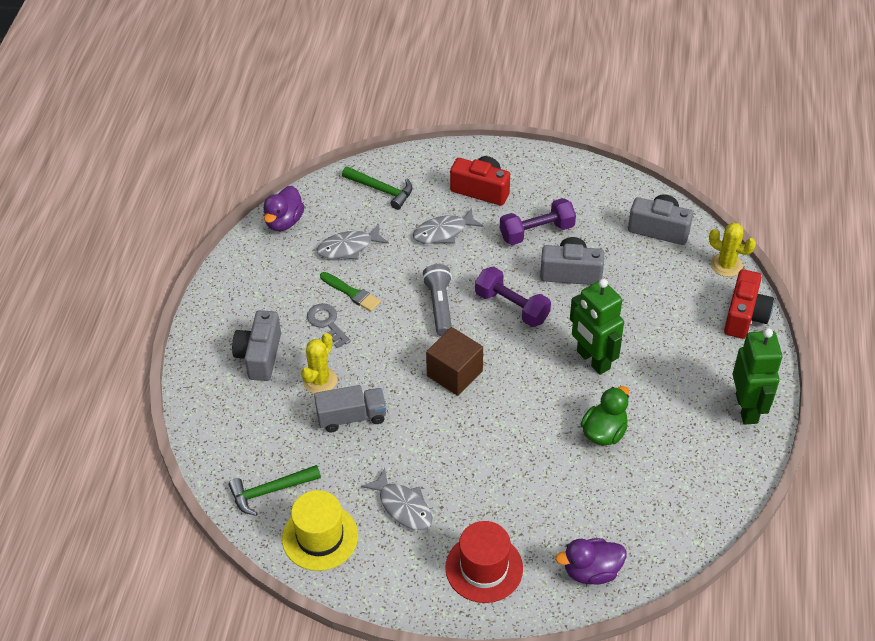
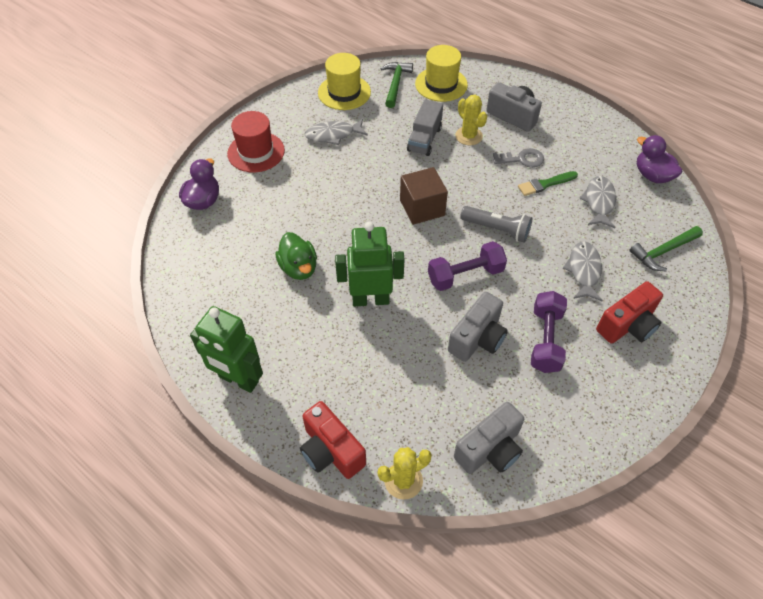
camera: 120 degrees right, 5 degrees up
(243, 445) = (441, 84): none -> yellow hat

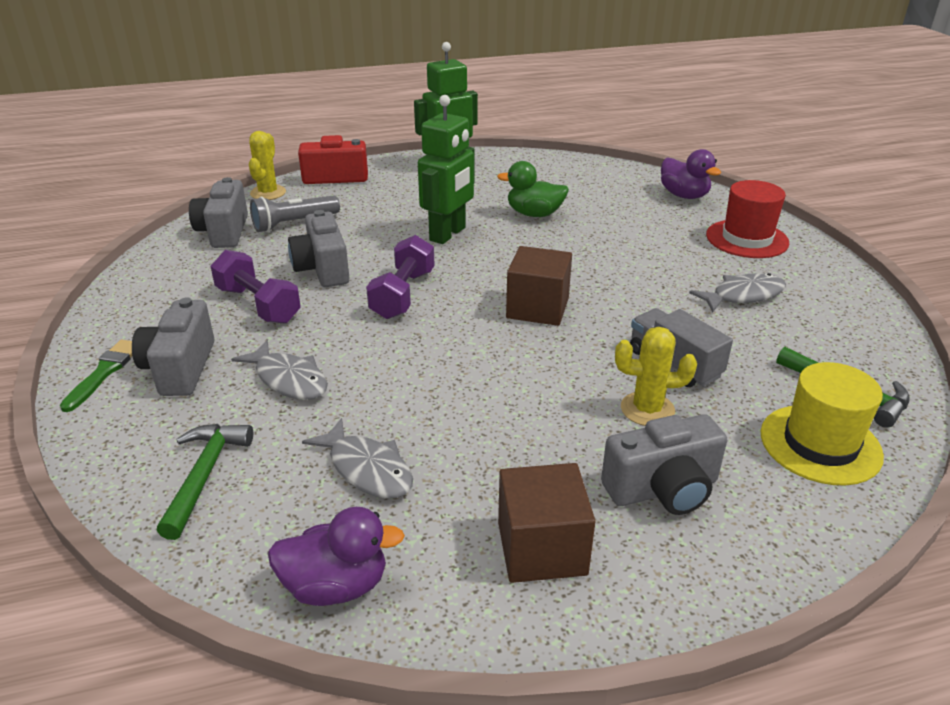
camera: 125 degrees right, 20 degrees down
(333, 135) = (743, 295): grey fish -> grey fish turned 45 degrees clockwise
(344, 92) = (847, 336): yellow hat -> none
(497, 229) = (437, 346): grey flashlight -> grey flashlight (294, 223)
(522, 159) = (541, 438): grey key -> none
(545, 184) = (465, 432): green brush -> green brush (104, 372)
(576, 134) = (541, 548): none -> brown cube
(627, 325) = (180, 368): red camera -> grey camera

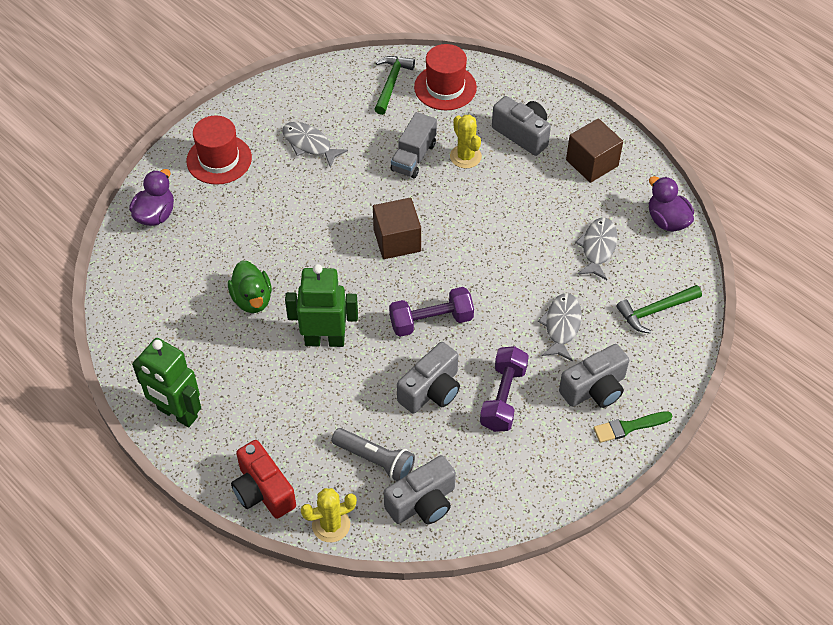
camera: 120 degrees left, 20 degrees up
(820, 444) = (445, 87): yellow hat -> red hat

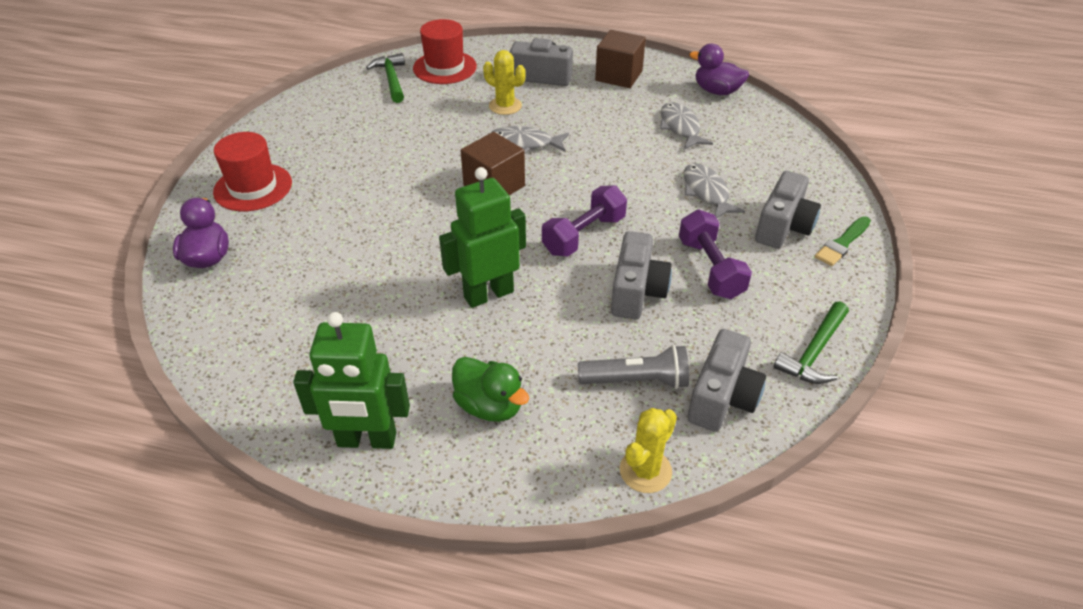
camera: 30 degrees left, 10 degrees down
(252, 299) = (378, 290): green duck -> green duck (489, 406)
(263, 491) = (536, 474): red camera -> none
(309, 144) = (344, 145): grey fish -> grey fish (525, 143)
(413, 157) = (457, 121): grey truck -> none
(655, 311) = (772, 152): green hammer -> green hammer (814, 352)

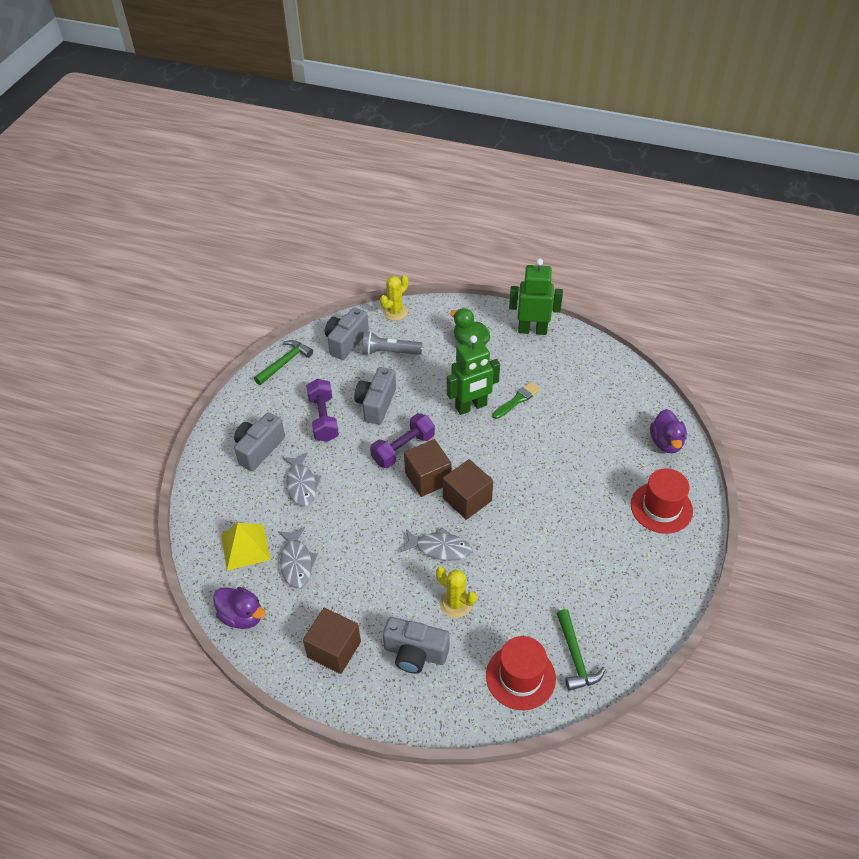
camera: 175 degrees left, 5 degrees up
(545, 205) = (428, 478): none -> brown cube
(743, 137) = (245, 547): none -> yellow pyramid
(842, 243) = (225, 433): green brush -> green brush (517, 400)

